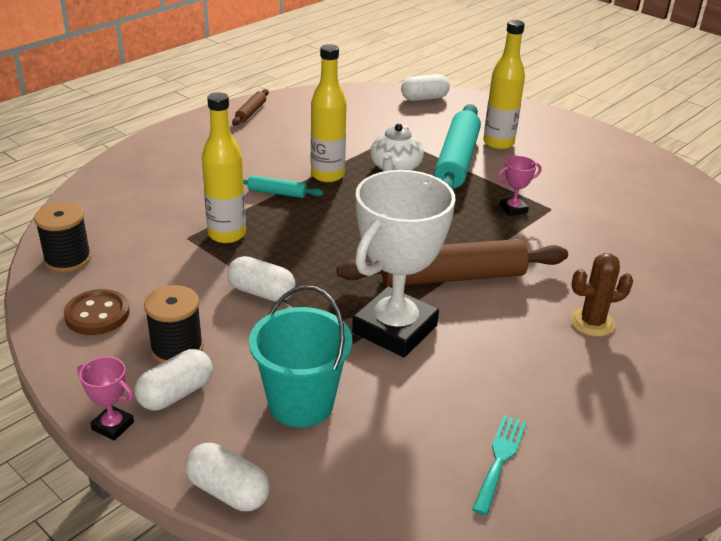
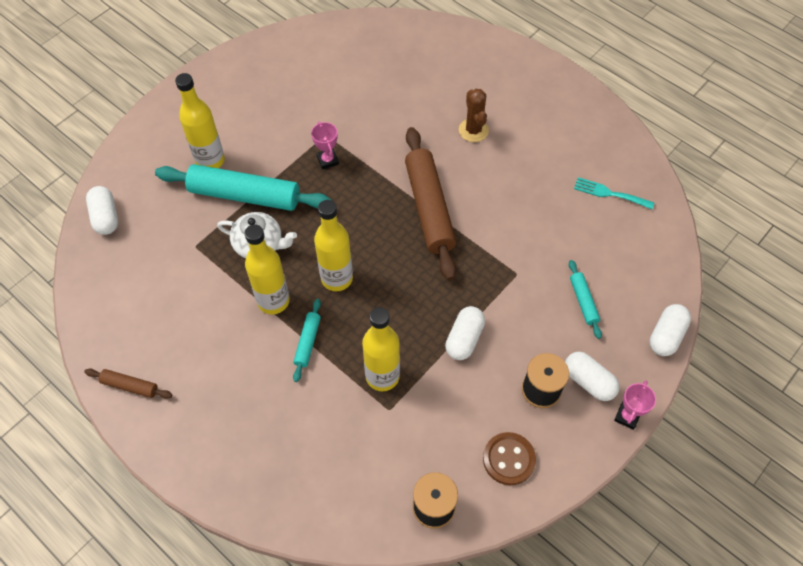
camera: 90 degrees left, 25 degrees up
(301, 403) = (583, 301): turquoise bucket -> turquoise rolling pin
(352, 211) = (337, 278): none -> yellow bottle
(395, 329) = (497, 246): white trophy -> none

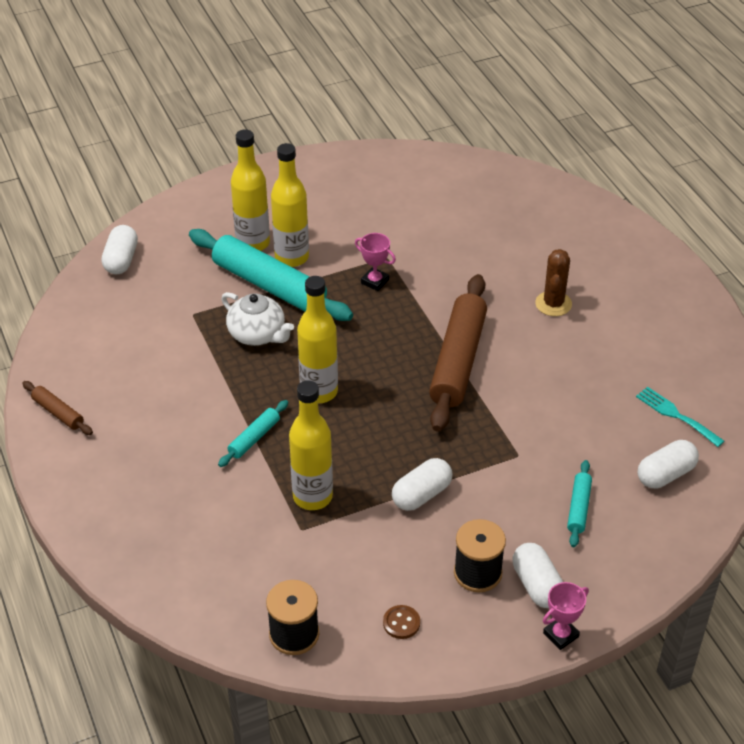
camera: 25 degrees right, 15 degrees down
(273, 301) = (241, 389): yellow bottle -> yellow bottle (292, 257)
(327, 160) = (375, 281): pink trophy -> pink trophy turned 60 degrees counterclockwise
(509, 459) = (401, 623): brown button -> brown button, size x0.59
(666, 336) = (656, 575): white capsule -> white capsule (665, 474)

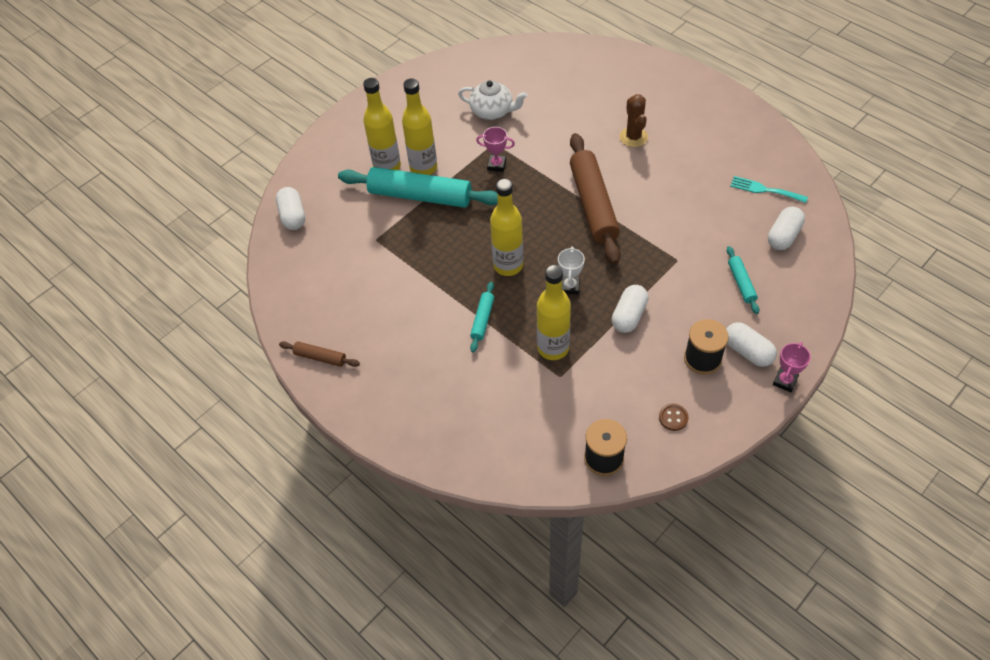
camera: 20 degrees left, 10 degrees up
(258, 334) = (435, 238): white teapot -> white teapot (492, 111)
(374, 439) = (570, 286): none -> white trophy

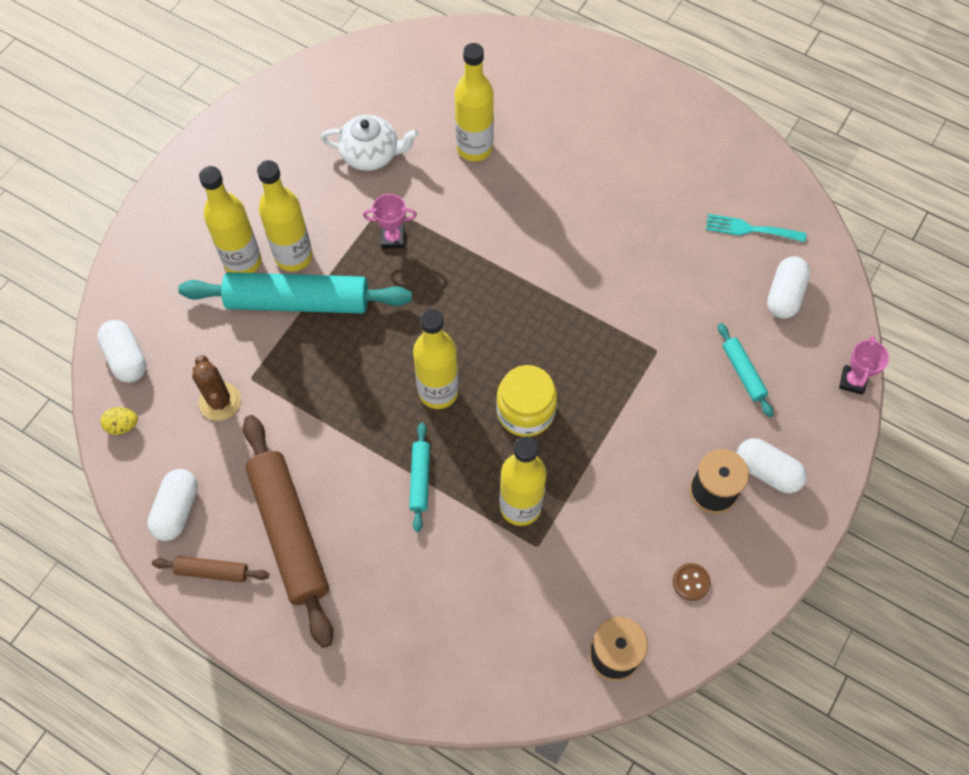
camera: 15 degrees left, 10 degrees up
(280, 257) = (123, 425): none -> yellow egg
(568, 115) = (474, 148): none -> yellow bottle
(570, 286) = (525, 411): white trophy -> yellow jar
(593, 204) = (533, 282): brown rolling pin -> brown rolling pin (289, 532)
(629, 316) = (609, 443): white capsule -> white capsule (177, 510)
(633, 137) = (568, 171): brown cactus -> brown cactus (220, 401)
(785, 381) = (819, 506): pink trophy -> pink trophy (852, 381)

